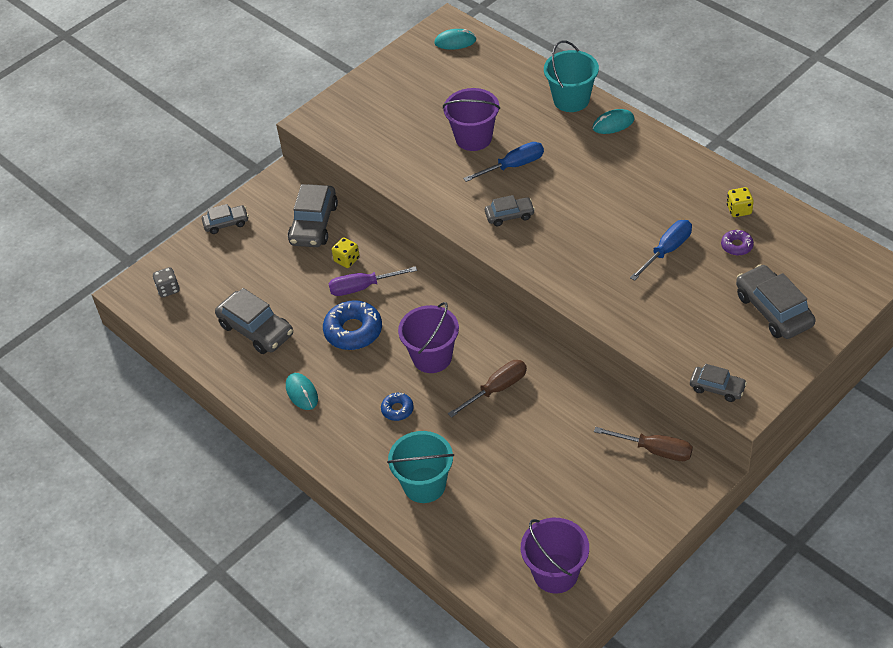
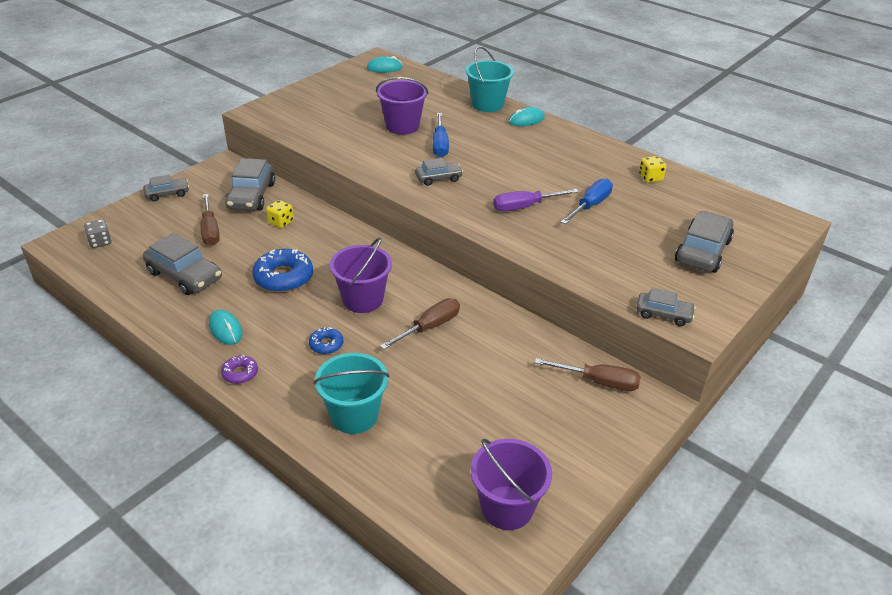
camera: 10 degrees left, 10 degrees down
(275, 272) = (210, 231): none -> brown screwdriver
(362, 287) = (295, 243): purple screwdriver -> purple screwdriver (524, 207)
(514, 166) = (440, 145): blue screwdriver -> blue screwdriver turned 120 degrees clockwise
(736, 246) = (655, 203): purple donut -> purple donut (240, 373)
(773, 310) = (702, 251): grey car -> grey car turned 60 degrees clockwise

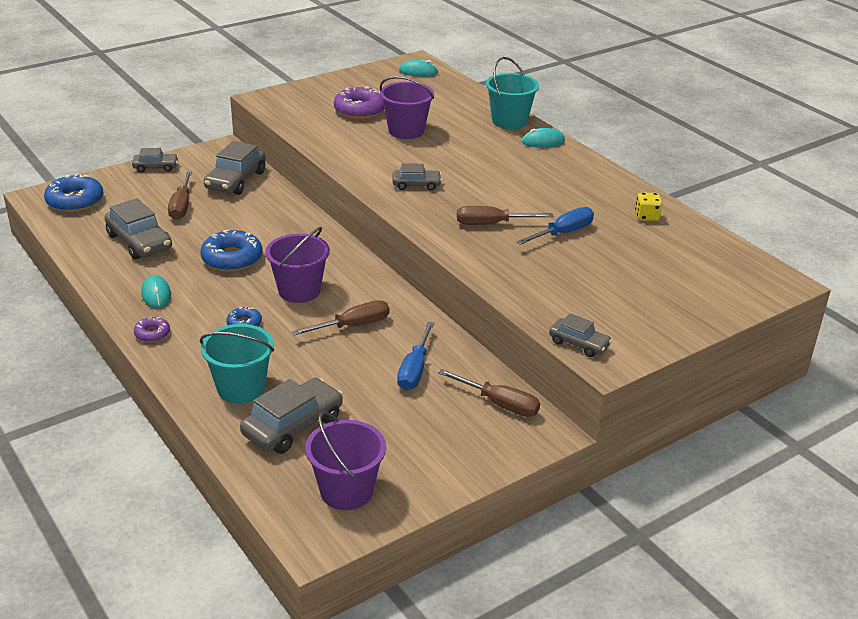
camera: 15 degrees right, 5 degrees down
(100, 242) = (75, 201): grey dice -> blue donut
(281, 222) = (253, 209): yellow dice -> none
(351, 112) = (360, 110): none -> purple donut
(440, 145) = (436, 153): blue screwdriver -> blue screwdriver (414, 370)
(524, 207) = (491, 224): purple screwdriver -> brown screwdriver
(702, 251) = (659, 294): grey car -> grey car (293, 426)

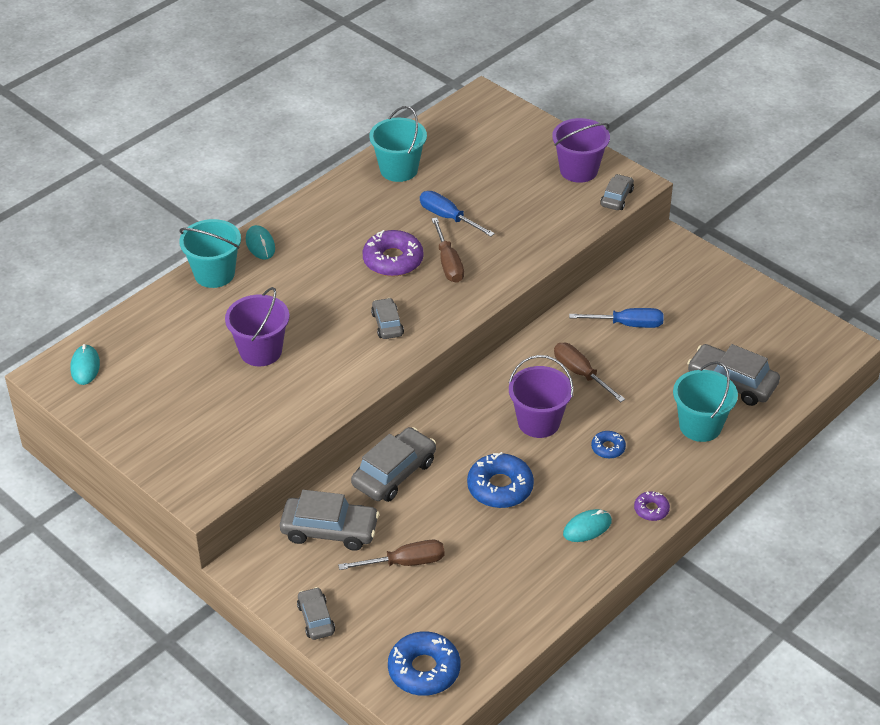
camera: 100 degrees left, 10 degrees up
(139, 242) = (494, 575): grey car -> grey car (394, 473)
(346, 491) = (788, 338): purple bucket -> purple bucket (578, 170)
(360, 110) = (214, 399): purple donut -> purple donut (393, 260)
(500, 404) = (649, 271): brown screwdriver -> none
(647, 216) = (399, 169): yellow dice -> turquoise bucket

